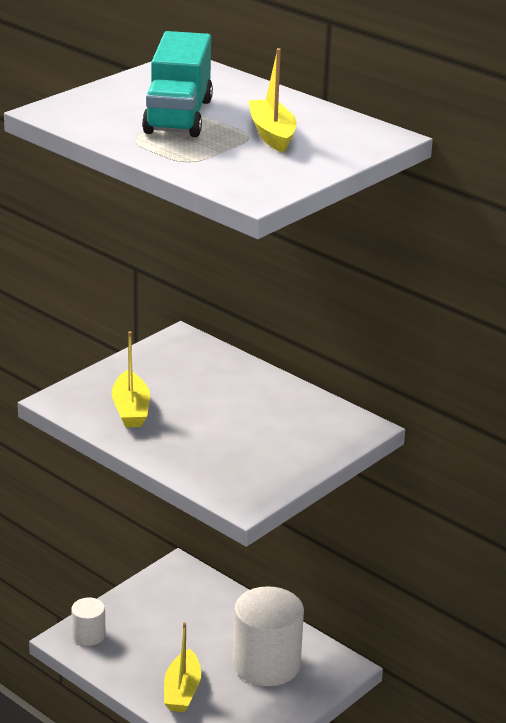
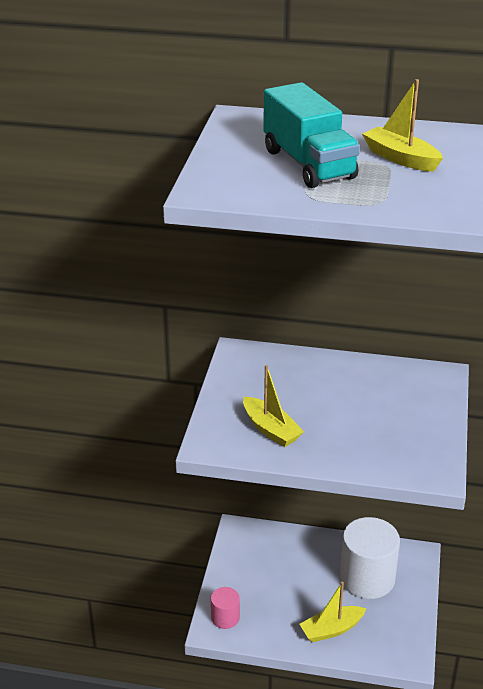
camera: 30 degrees left, 5 degrees up
(88, 635) = (225, 617): white cylinder -> pink cylinder
(182, 691) = (331, 629): yellow boat -> yellow boat turned 90 degrees clockwise

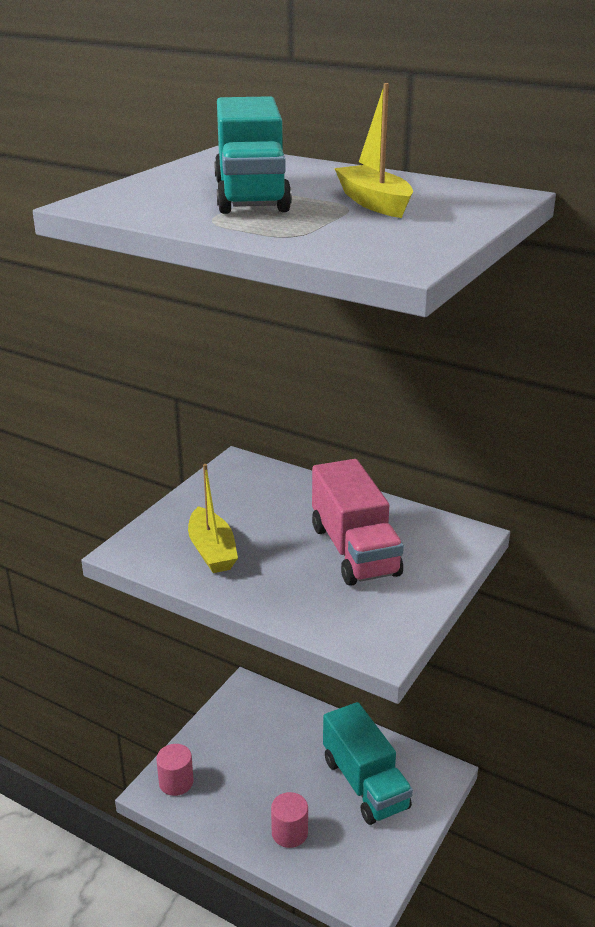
camera: 20 degrees right, 5 degrees down
(331, 629) = (289, 833): yellow boat -> pink cylinder
(367, 578) = (365, 784): white cylinder -> turquoise truck
(372, 405) = (354, 550): none -> pink truck

